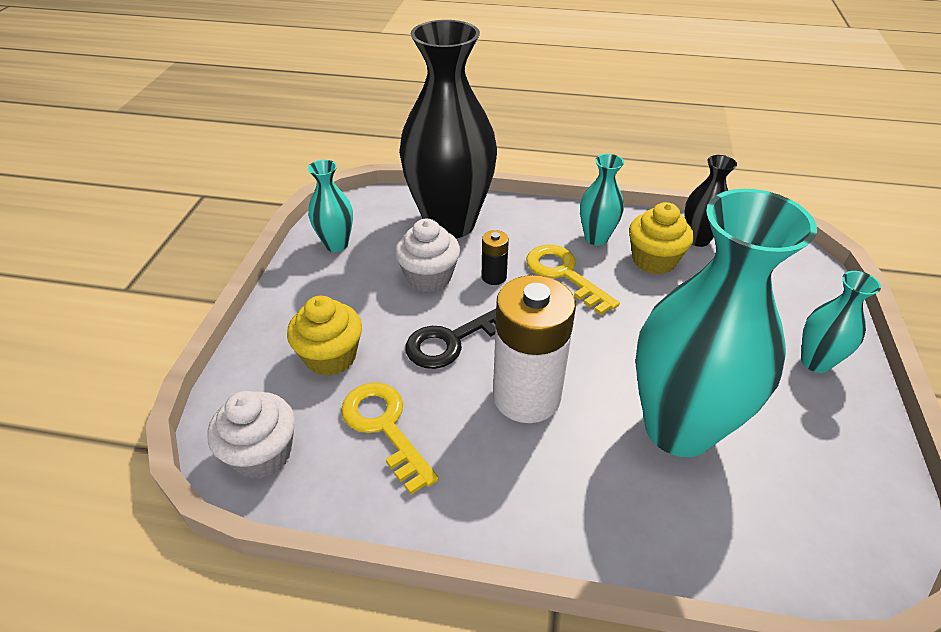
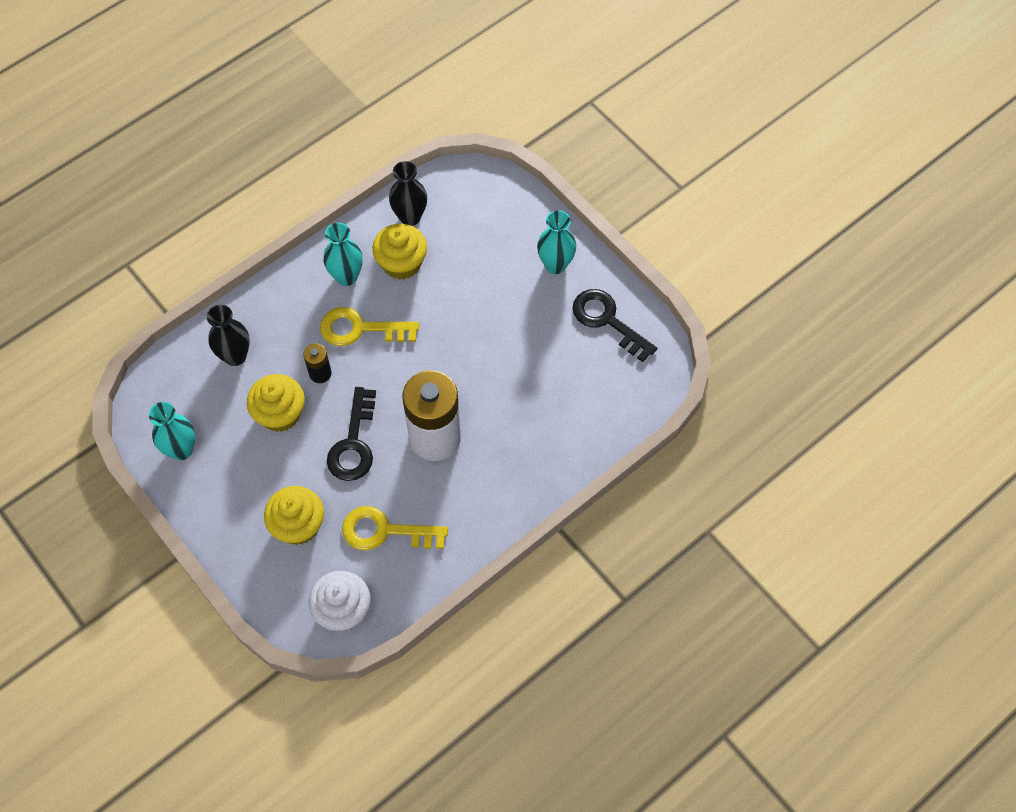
camera: 50 degrees left, 20 degrees up
(429, 277) = (280, 414): white cupcake -> yellow cupcake
(450, 223) = (235, 356): black vase -> black vase, size x0.46
(679, 428) = (527, 379): turquoise vase -> none
(836, 452) = (607, 321): none -> black key

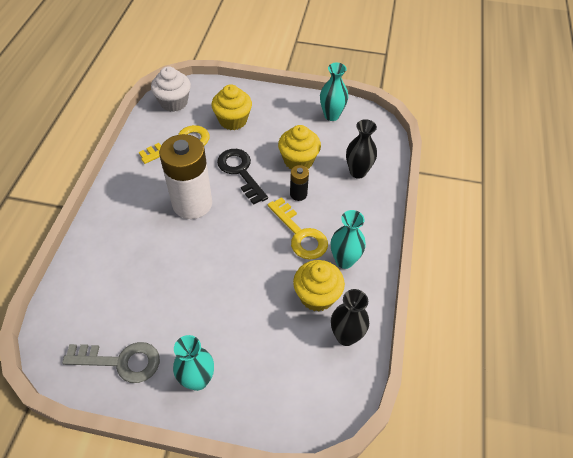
camera: 140 degrees right, 10 degrees down
(360, 329) = (300, 234): yellow key -> yellow key turned 90 degrees clockwise
(607, 321) = (121, 361): black key -> grey key

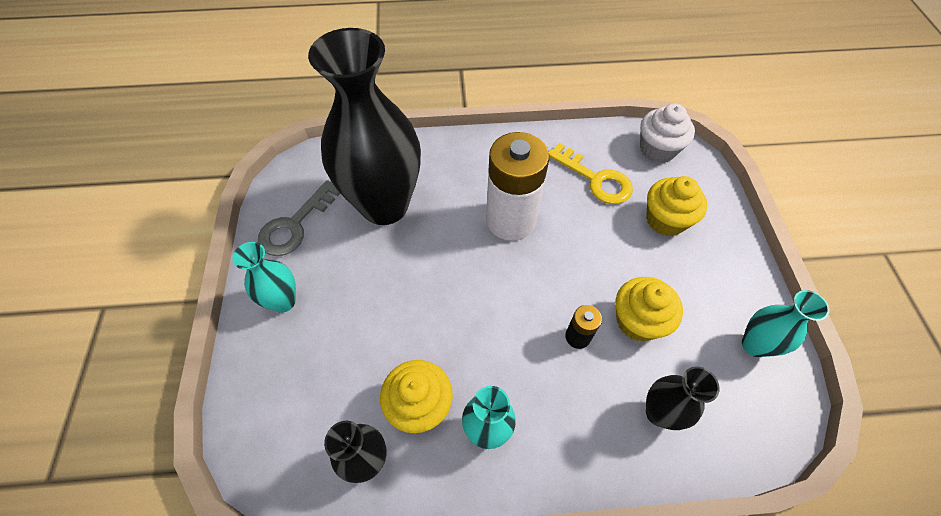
camera: 75 degrees right, 5 degrees up
(121, 361) = (295, 225): grey key -> grey key turned 45 degrees clockwise
(135, 285) = (384, 205): none -> black vase
(240, 172) = (582, 255): black key -> none
(300, 234) = (510, 357): yellow key -> none

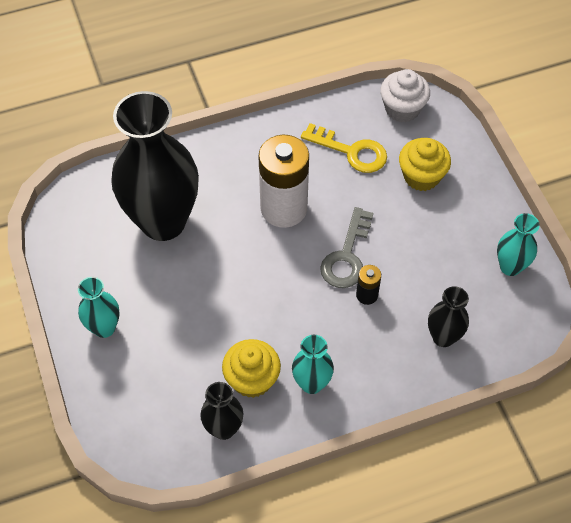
camera: 15 degrees left, 0 degrees up
(295, 225) = (86, 259): grey key -> grey key (347, 256)
(638, 321) = (413, 270): yellow cupcake -> none

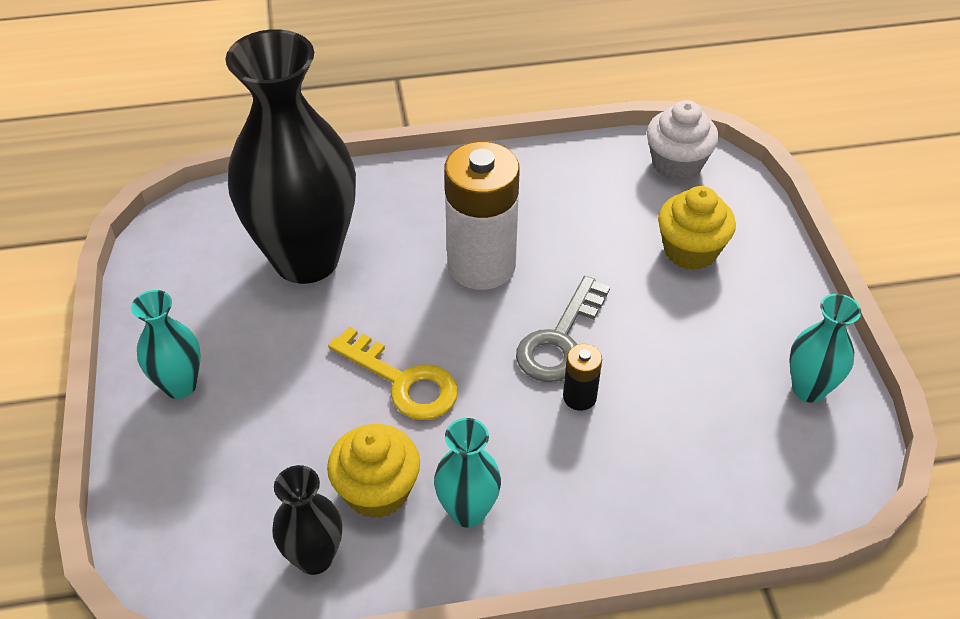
camera: 10 degrees right, 10 degrees down
(351, 151) = (594, 207): yellow key -> yellow key (403, 381)
(443, 337) = (688, 475): black vase -> none

